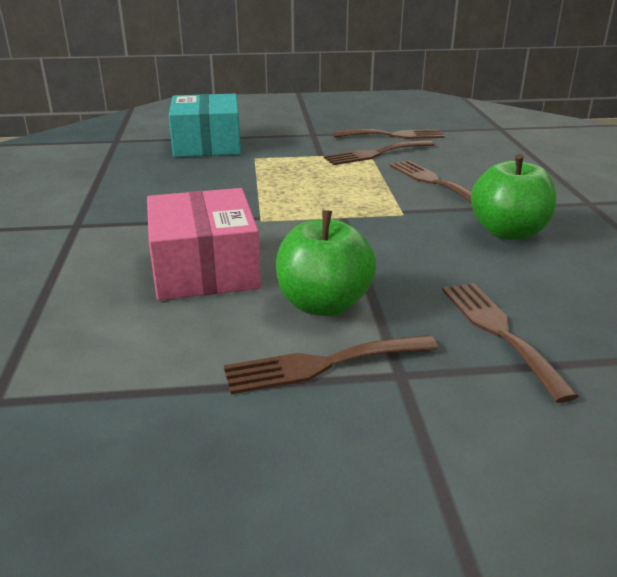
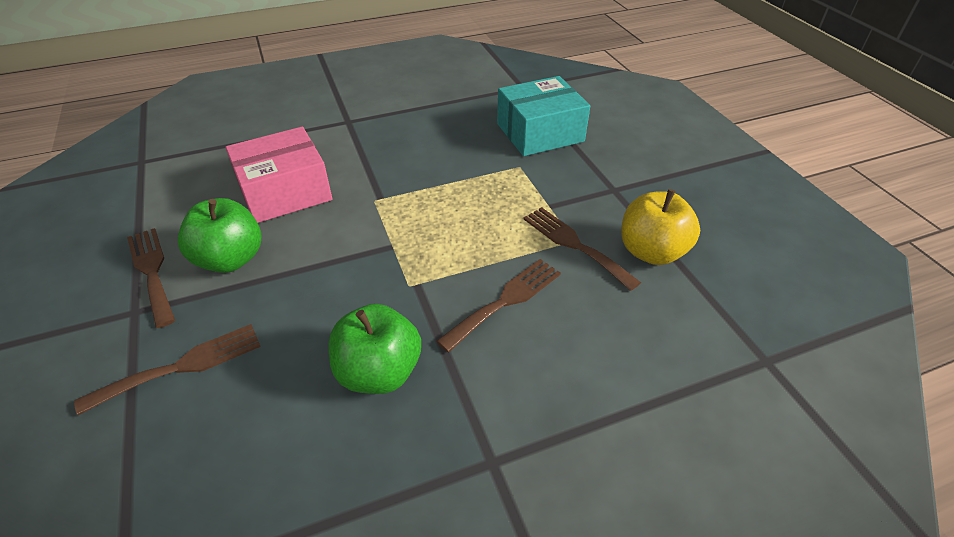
camera: 75 degrees right, 15 degrees up
(393, 135) = (651, 252): brown fork -> yellow apple

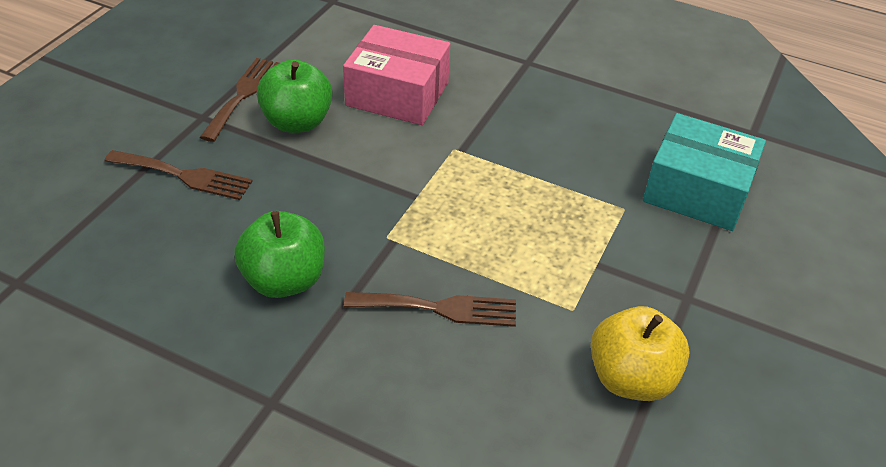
camera: 45 degrees right, 0 degrees up
(574, 244) = (567, 314): brown fork -> none

